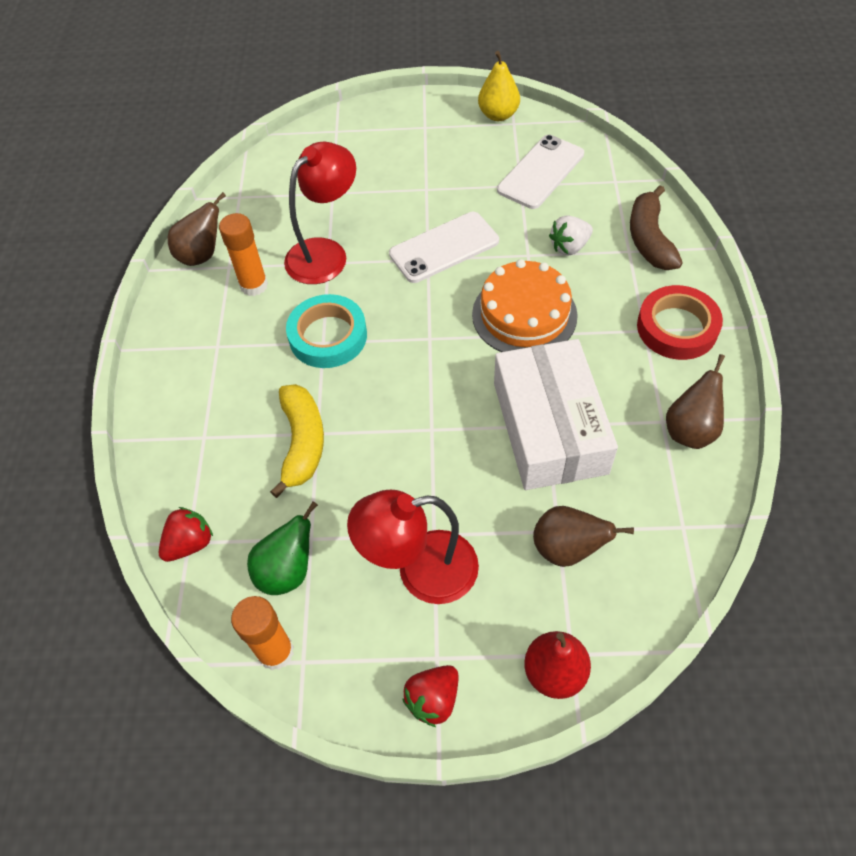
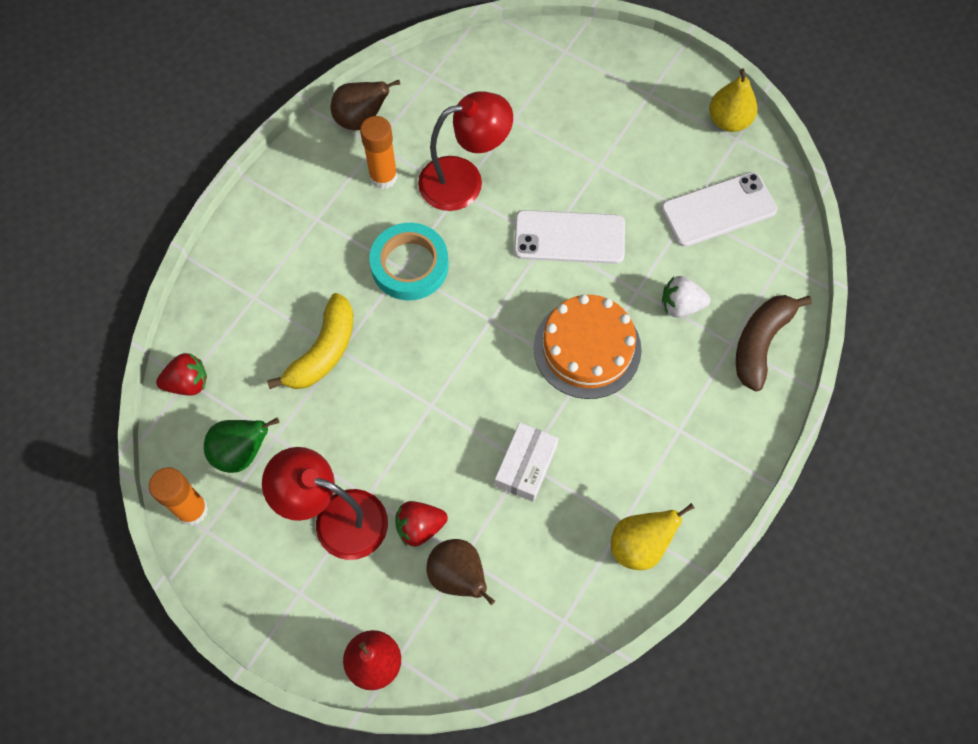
camera: 30 degrees right, 10 degrees up
(433, 699) = (275, 621): red strawberry -> red strawberry (420, 527)
(549, 427) = (525, 465): white box -> white box, size x0.51
(677, 327) = (710, 445): red tape -> none
(690, 430) = (639, 545): brown pear -> yellow pear

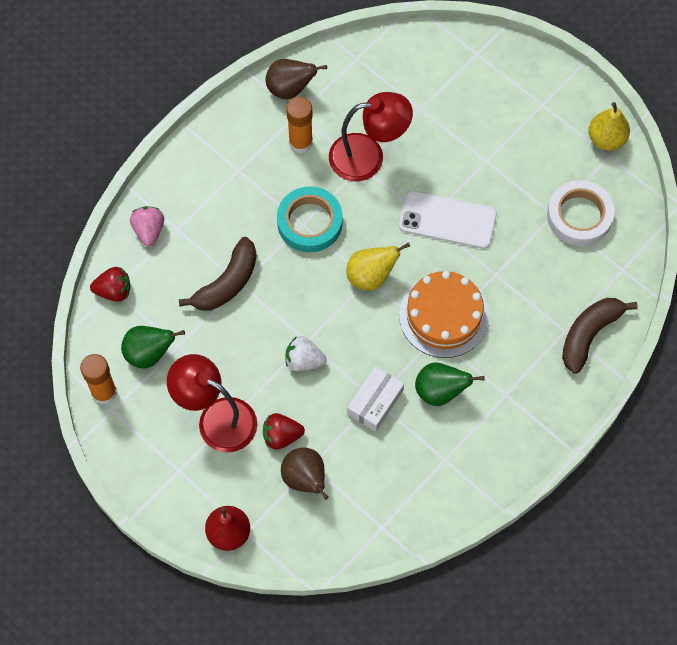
camera: 10 degrees right, 0 degrees up
(220, 304) = (149, 230): none -> pink strawberry
(323, 351) = (227, 283): yellow banana -> brown banana
(601, 439) = (440, 391): none -> green pear
(639, 545) = (454, 480): yellow pear -> yellow pear (371, 276)
(681, 305) = (529, 292): white strawberry -> white strawberry (304, 360)
(718, 209) = (579, 216): white phone -> white tape

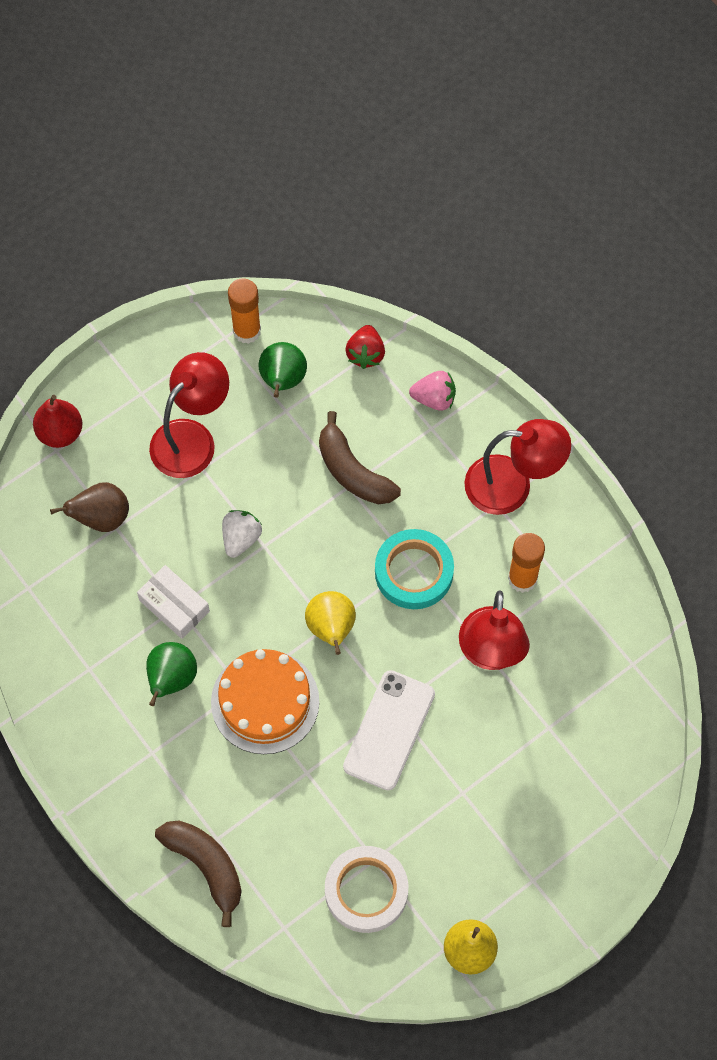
camera: 100 degrees right, 0 degrees up
(220, 161) = (512, 486): none -> red lamp
(281, 436) = (156, 501): red strawberry -> none
(290, 89) = (599, 578): brown pear -> none

